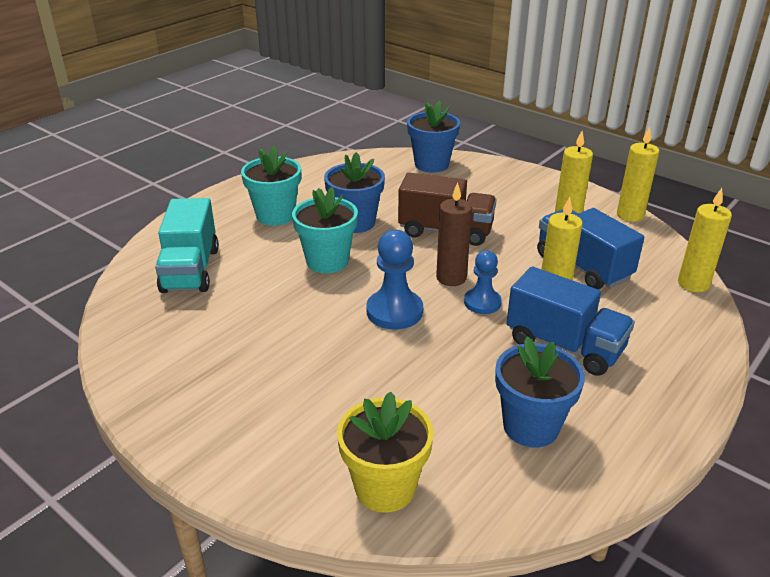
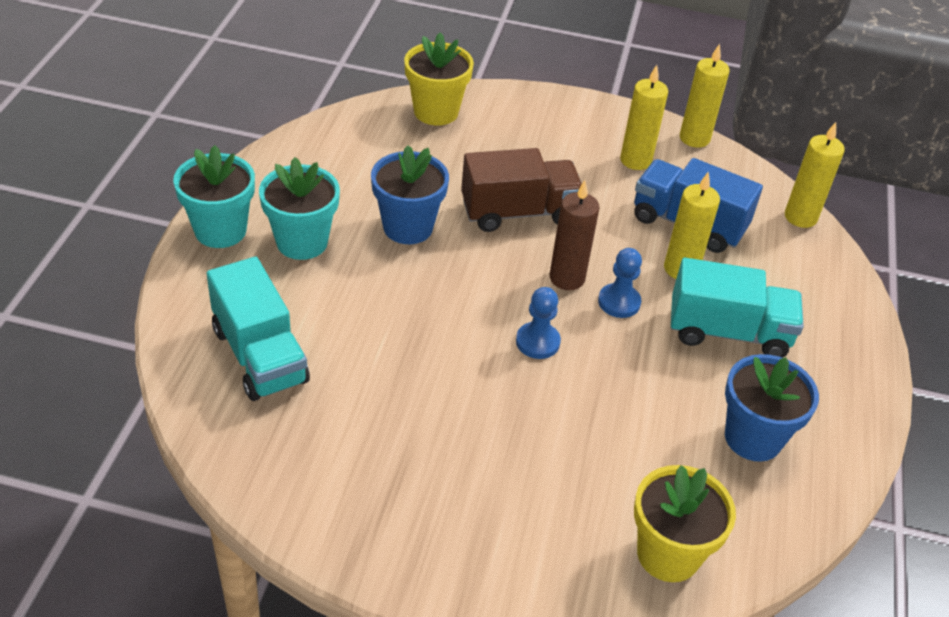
camera: 30 degrees left, 10 degrees up
(327, 261) = (415, 294): turquoise flower pot -> turquoise flower pot (220, 230)
(394, 311) = (537, 342): blue pawn -> blue pawn, size x0.66
(431, 164) = (436, 112): blue flower pot -> yellow flower pot
(564, 345) = (728, 332): blue truck -> turquoise truck

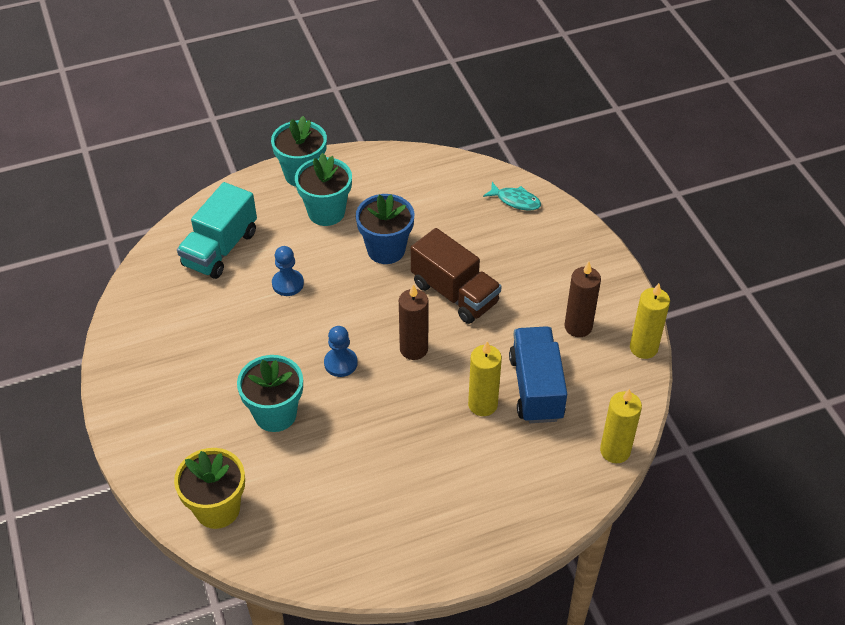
camera: 60 degrees right, 5 degrees up
(436, 112) = (515, 200): yellow flower pot -> turquoise fish
(566, 432) = (275, 414): none -> turquoise flower pot
(619, 302) = (416, 386): blue pawn -> blue pawn (288, 284)
(635, 160) = (578, 327): yellow candle -> brown candle
(728, 332) = (441, 458): turquoise truck -> none
(753, 438) = (350, 513): blue flower pot -> none

